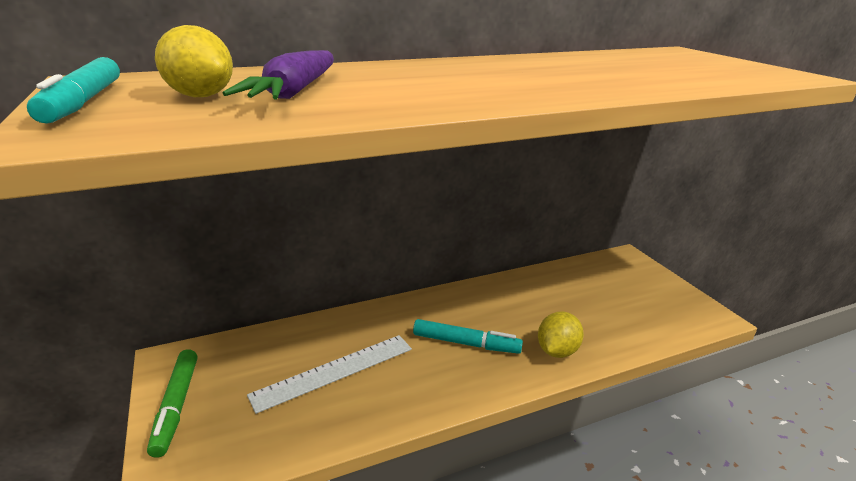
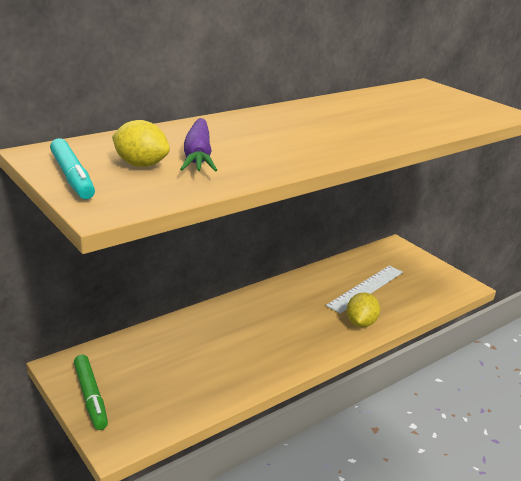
camera: 15 degrees left, 0 degrees up
(334, 371) = (201, 357): white ruler -> white ruler (366, 288)
(466, 343) = (292, 326): turquoise marker -> none

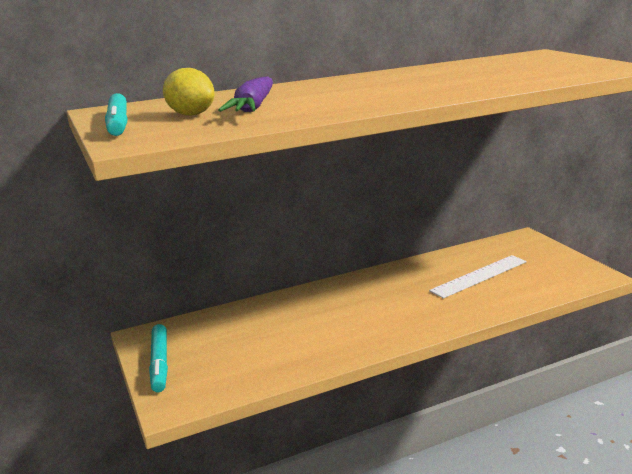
camera: 15 degrees right, 5 degrees down
(90, 397) = (159, 363): green marker -> turquoise marker
(361, 323) = (464, 308): yellow lemon -> none

